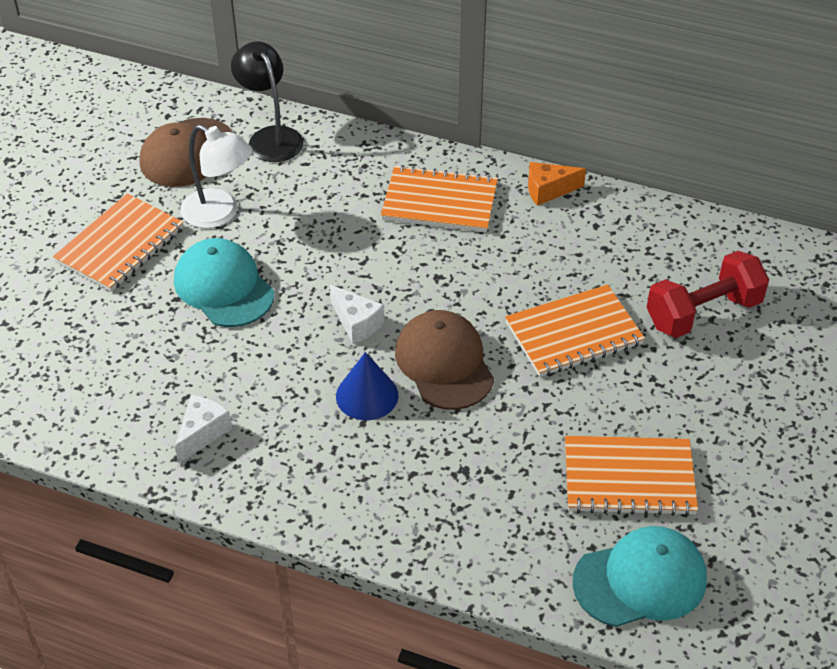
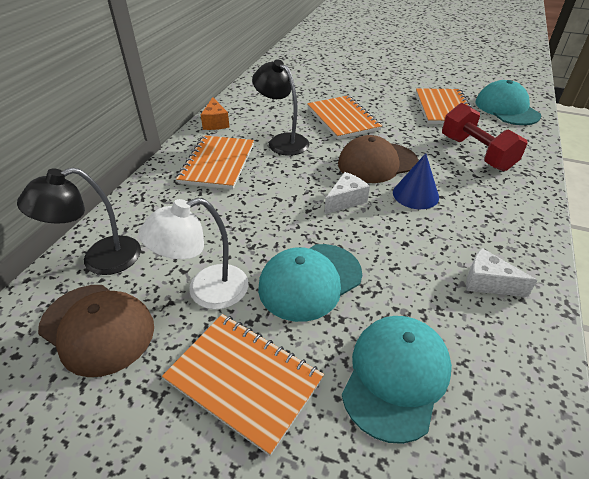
camera: 90 degrees left, 5 degrees down
(105, 340) = (396, 376): none -> turquoise cap
(220, 214) = (206, 291): white lamp -> white lamp turned 150 degrees counterclockwise
(500, 263) = (282, 141): none -> black lamp
(703, 313) = (322, 84): red dumbbell -> red dumbbell (476, 153)

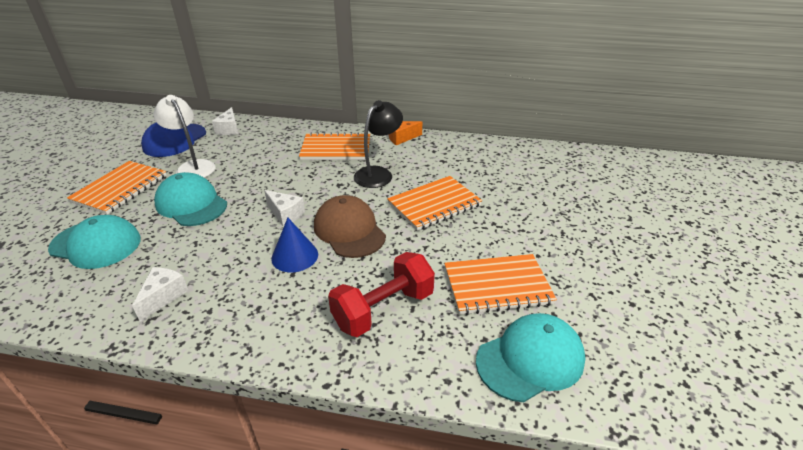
camera: 80 degrees right, 5 degrees down
(97, 328) = (174, 140): brown cap -> blue cap
(100, 259) = (229, 129): black lamp -> white cheese

